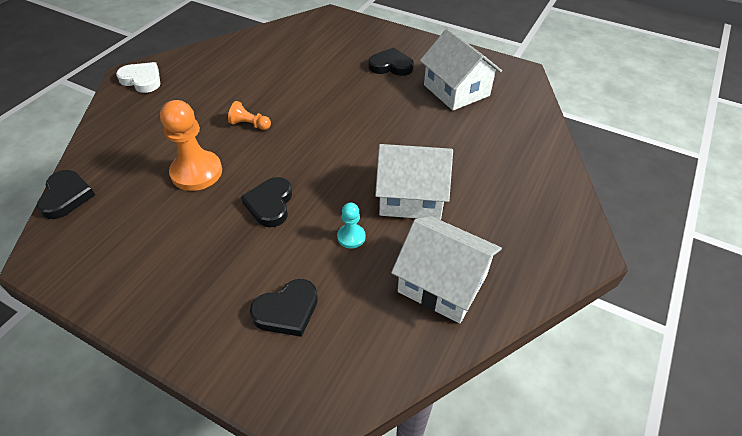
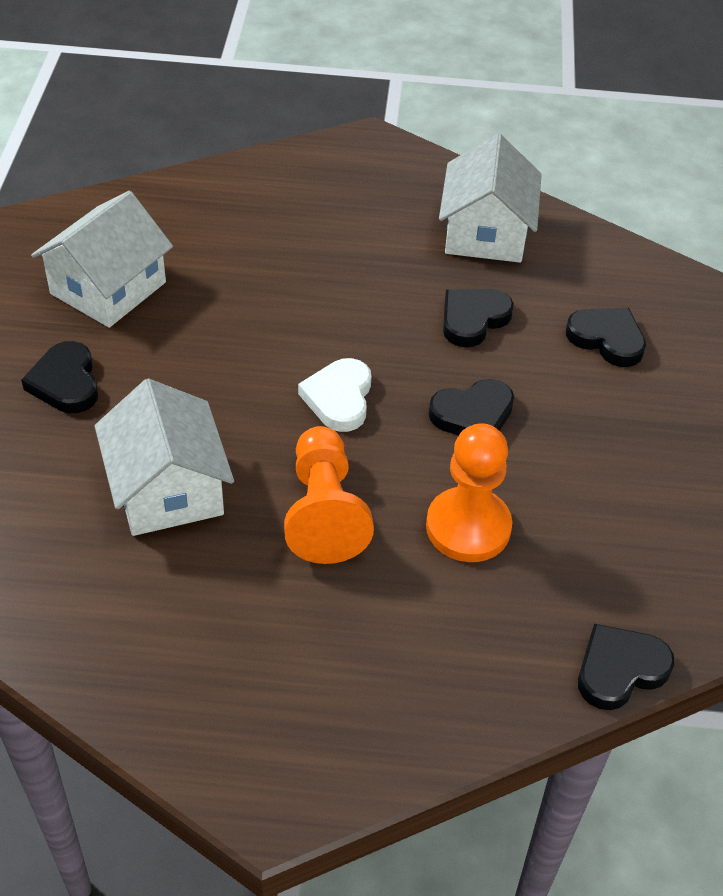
camera: 115 degrees left, 0 degrees up
(142, 80) = (280, 763): white heart -> white heart (339, 398)
(250, 124) = (324, 512): orange pawn -> orange pawn, size x1.98
(351, 237) = (473, 319): turquoise pawn -> black heart
(411, 196) = (372, 285): white house -> white house (168, 489)

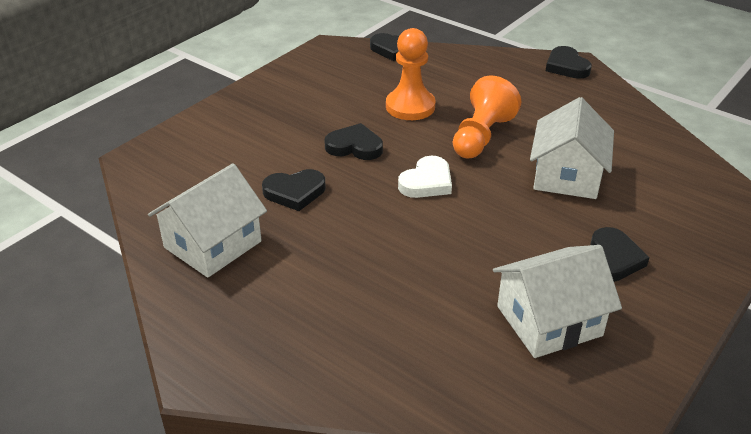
camera: 145 degrees left, 10 degrees down
(607, 339) = (228, 152): black heart -> black heart (566, 66)

